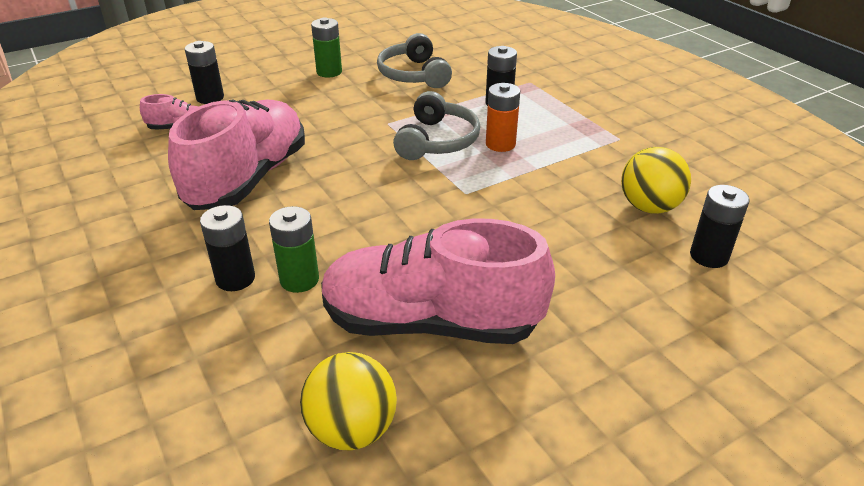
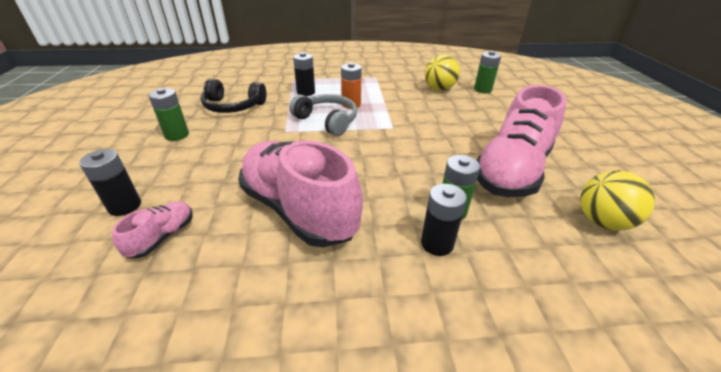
camera: 65 degrees left, 0 degrees up
(413, 75) = (233, 106): grey headphones -> black headphones
(709, 256) = (482, 90): black battery -> green battery

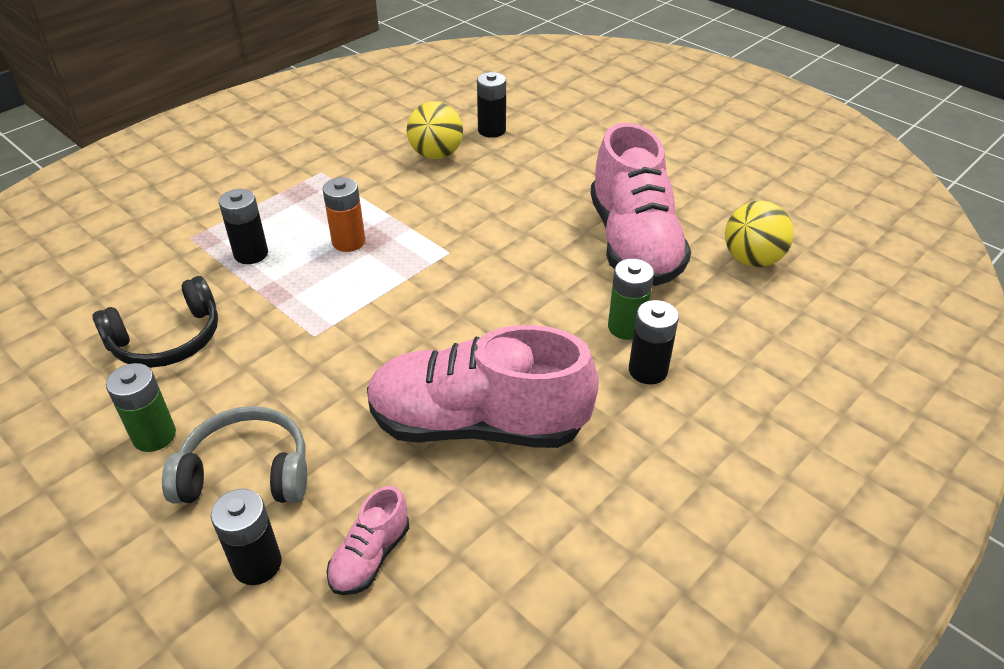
camera: 40 degrees left, 5 degrees up
(162, 237) = (370, 556): pink shoe -> pink shoe turned 135 degrees counterclockwise
(327, 121) = (351, 287): grey headphones -> grey headphones (246, 472)
(482, 90) = (491, 130): green battery -> black battery

